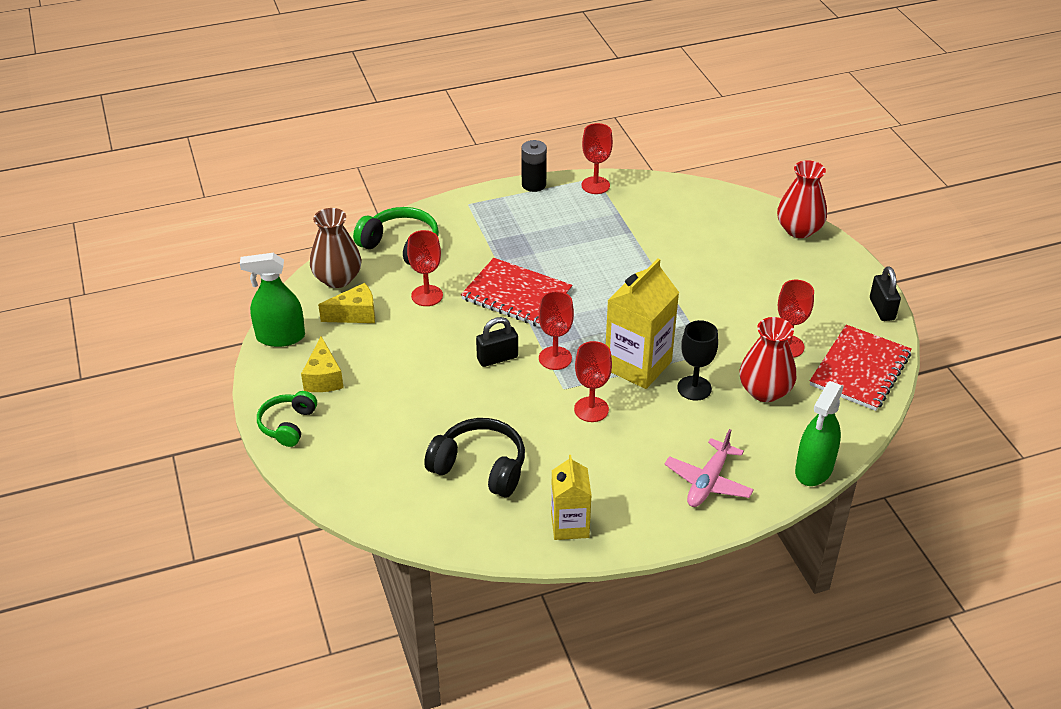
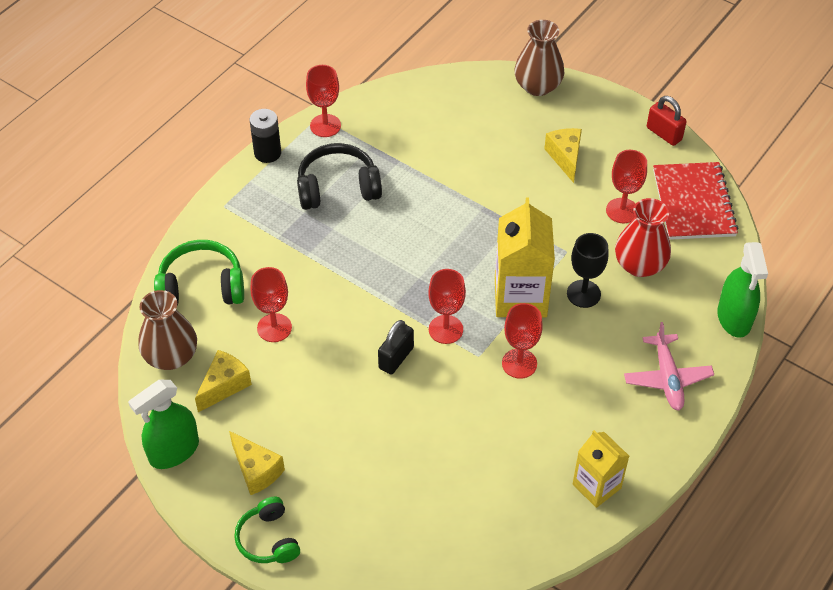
camera: 35 degrees left, 10 degrees up
(480, 467) = (477, 476): black headphones -> black headphones (338, 187)
(516, 295) = (356, 282): red notebook -> none
(773, 288) = (565, 157): none -> yellow cheese
(799, 230) = (537, 86): red vase -> brown vase
(882, 309) = (664, 134): black padlock -> red padlock

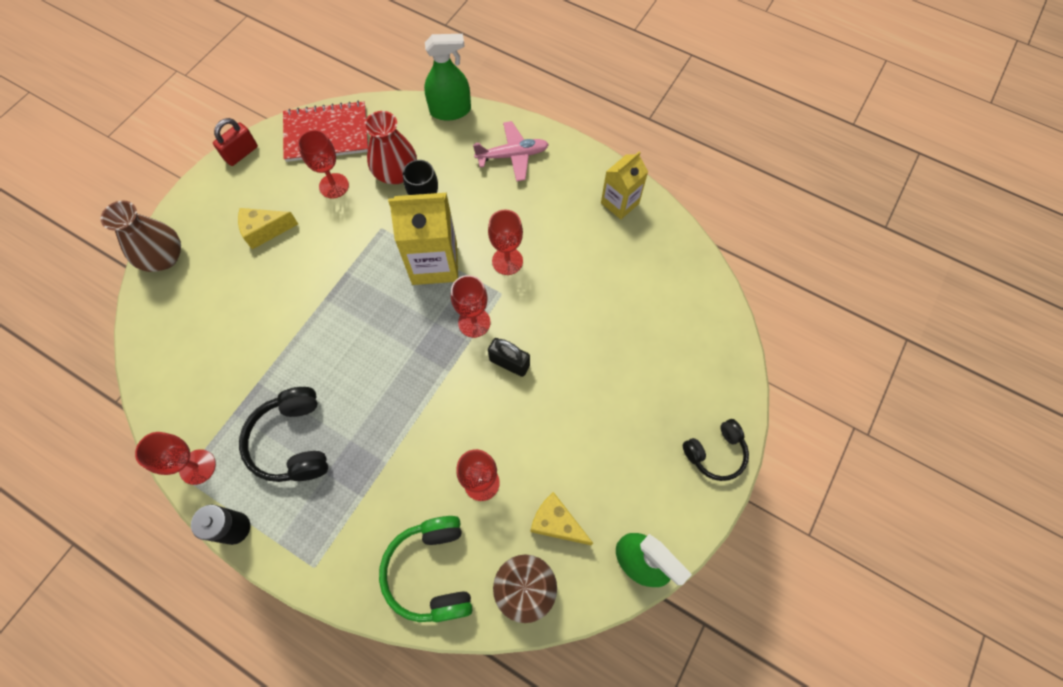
camera: 95 degrees left, 15 degrees up
(256, 470) = (647, 475): yellow cheese -> none
(268, 539) = (715, 453): green headphones -> black headphones

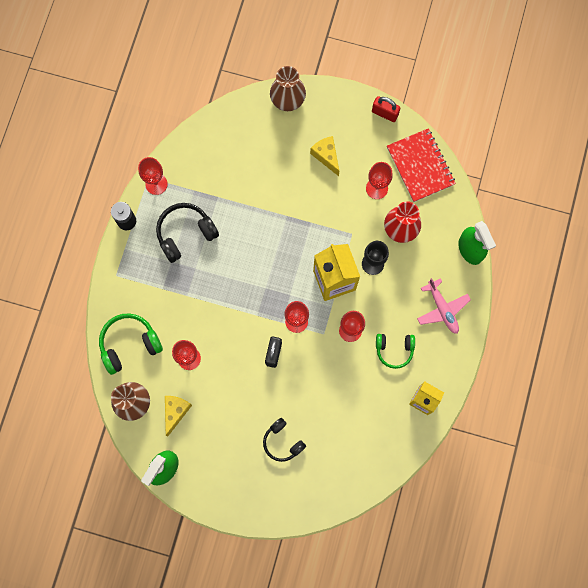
camera: 75 degrees right, 10 degrees up
(548, 218) = (394, 350): none -> green headphones
(715, 453) = (246, 505): black headphones -> black headphones (282, 442)

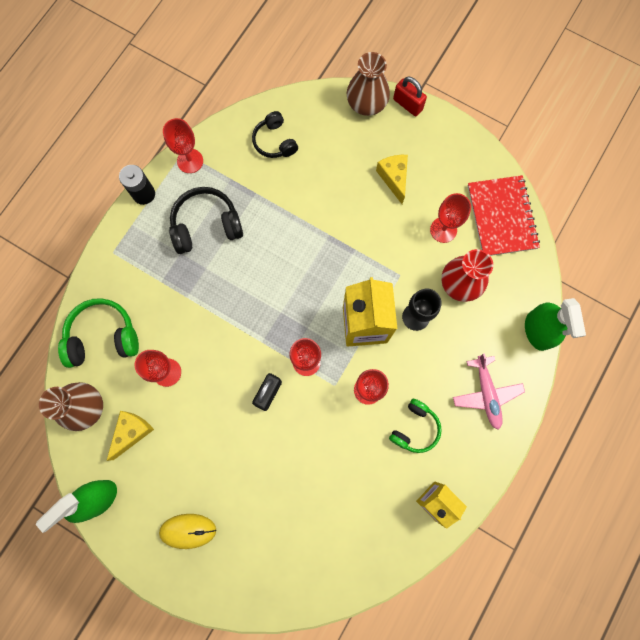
camera: 15 degrees right, 0 degrees up
(241, 473) = (188, 530): none -> yellow mouse
(282, 442) = (248, 505): black headphones -> black headphones (274, 141)
(384, 113) = (474, 146): red padlock -> red padlock (407, 104)
(394, 350) = (415, 428): green headphones -> green headphones turned 75 degrees counterclockwise

